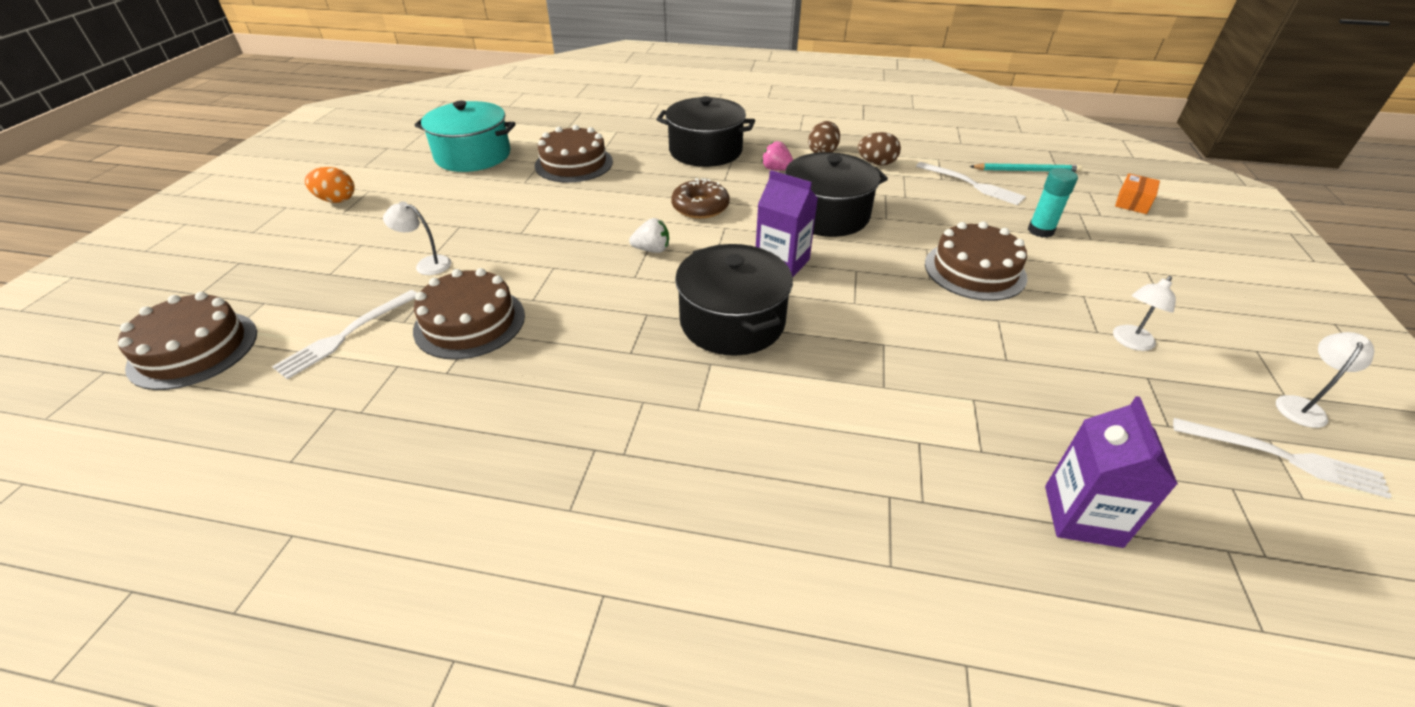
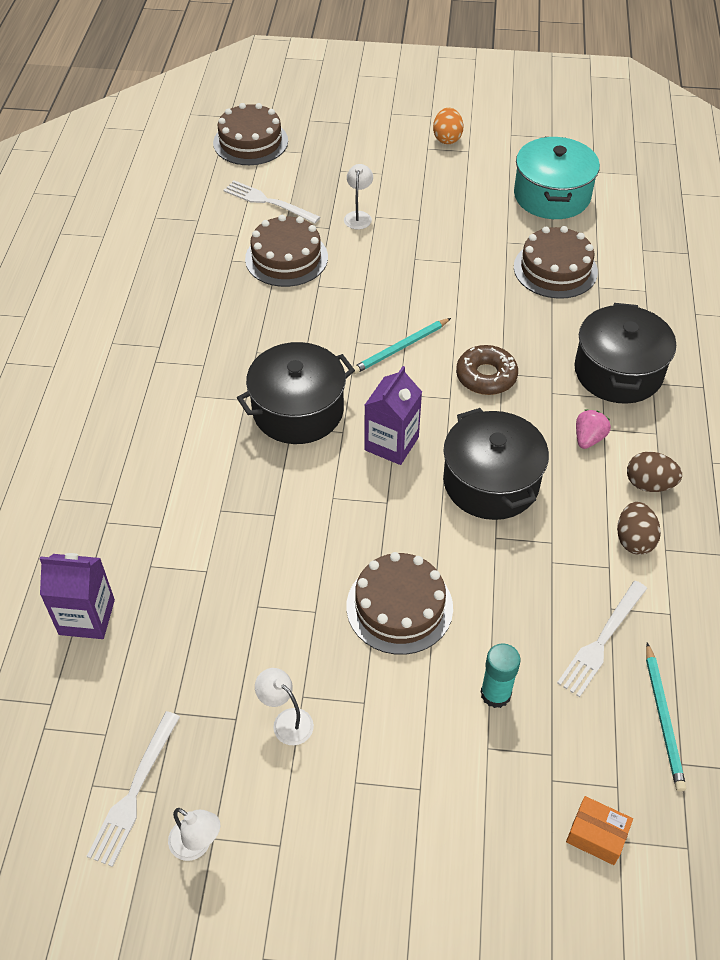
camera: 85 degrees right, 10 degrees up
(652, 250) = (400, 348): white strawberry -> turquoise pencil

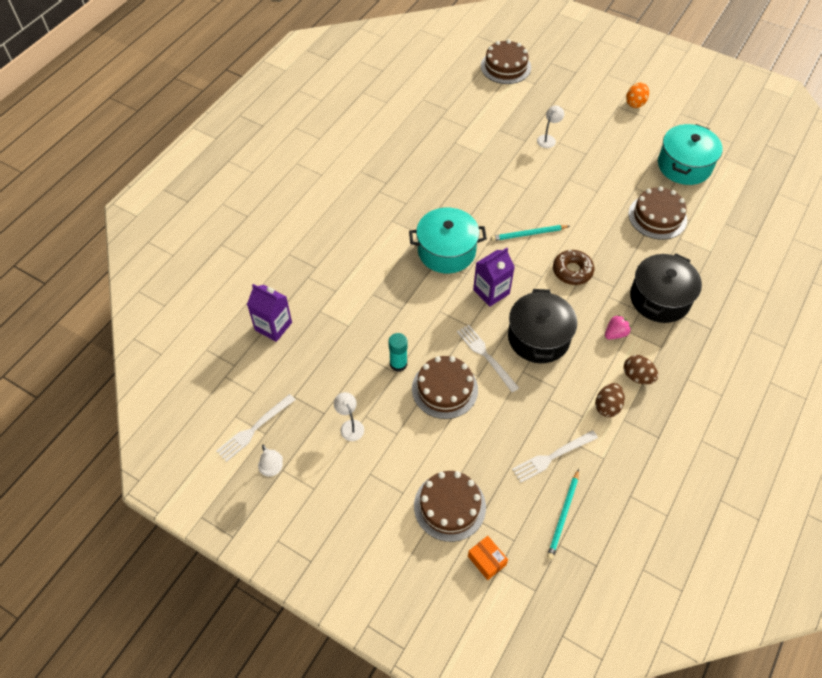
camera: 25 degrees right, 5 degrees up
(268, 202) = (496, 111): white fork -> white fork (486, 356)
(286, 258) = (488, 152): brown cake -> brown cake (449, 506)
(298, 410) = (446, 251): black pot -> turquoise pot
(495, 694) = (473, 460): turquoise glue stick -> turquoise glue stick (398, 364)

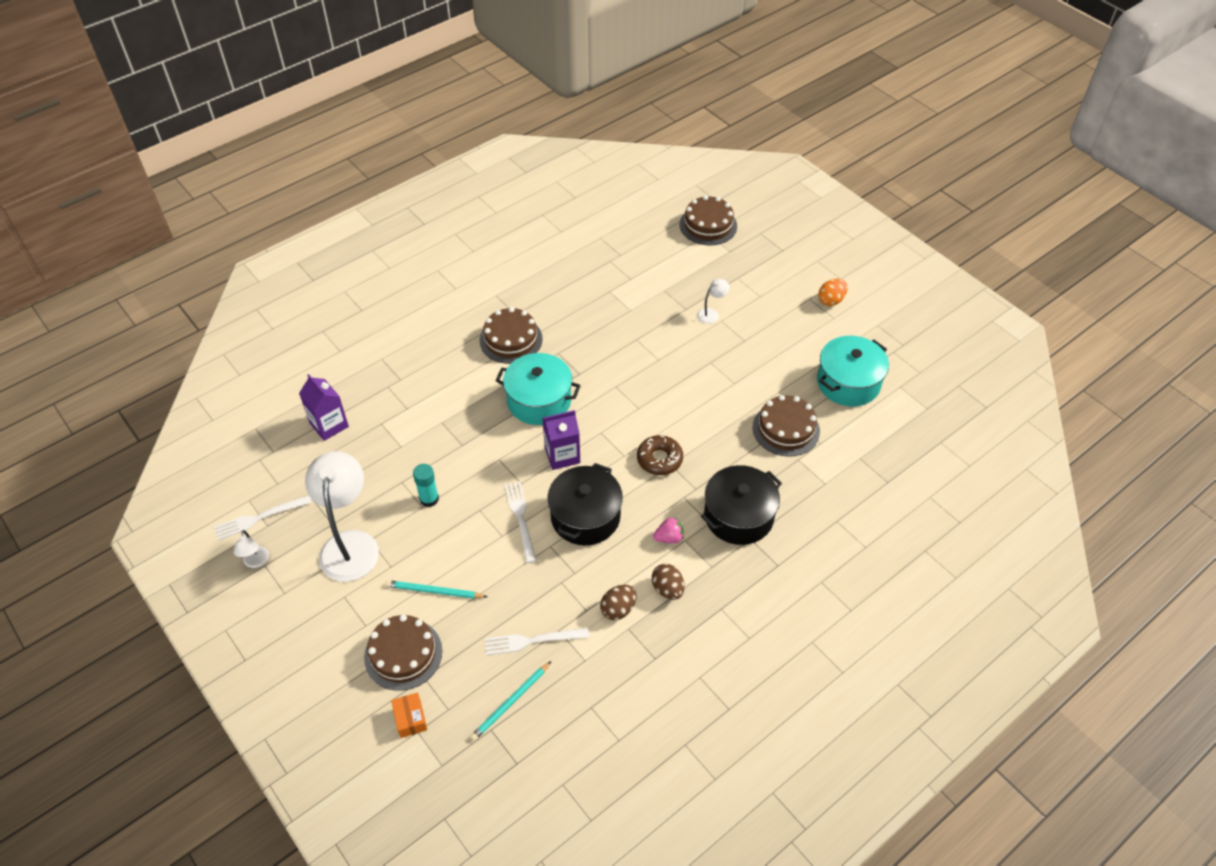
camera: 20 degrees right, 5 degrees down
(350, 426) = (350, 544): white lamp -> white lamp, size x2.33
(444, 389) = (461, 538): brown cake -> brown cake (511, 339)
(528, 234) = (634, 408): turquoise pencil -> turquoise pencil (434, 591)

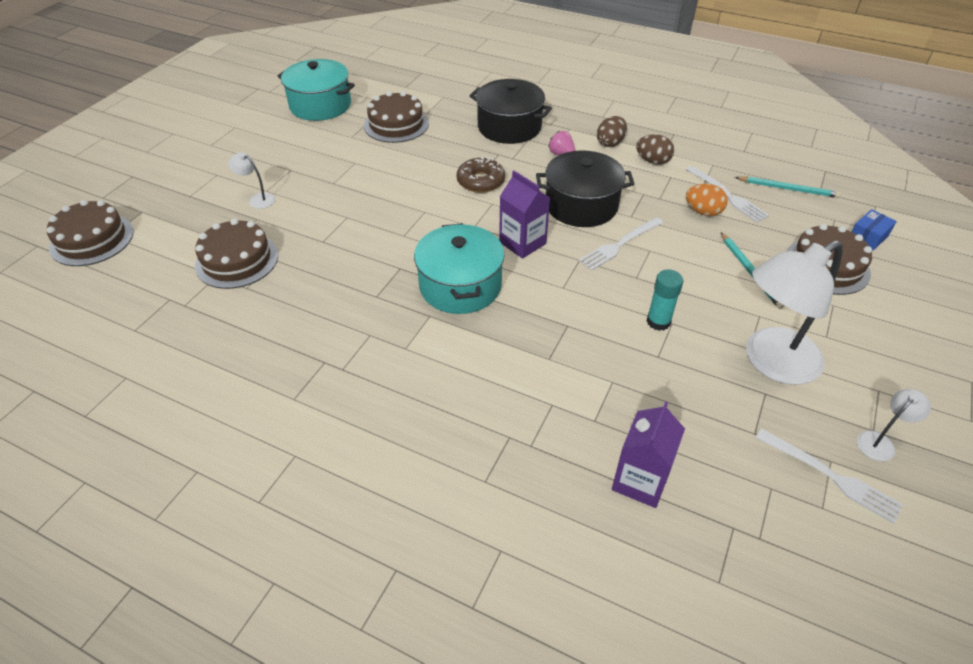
camera: 115 degrees left, 5 degrees down
(410, 719) = (868, 237): orange box -> blue box
(511, 339) = (374, 348): brown cake -> brown cake (237, 260)
(831, 300) = (209, 132): orange egg -> orange egg (703, 212)

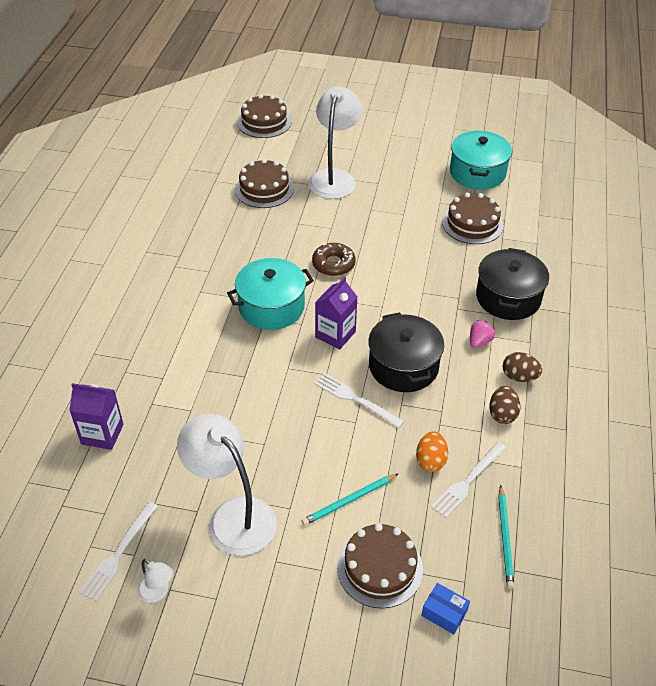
camera: 75 degrees right, 0 degrees up
(257, 199) = (334, 178): white lamp -> white lamp, size x2.33
(480, 181) = (410, 294): brown donut -> brown donut (333, 264)
(658, 321) = (263, 434): turquoise glue stick -> none

